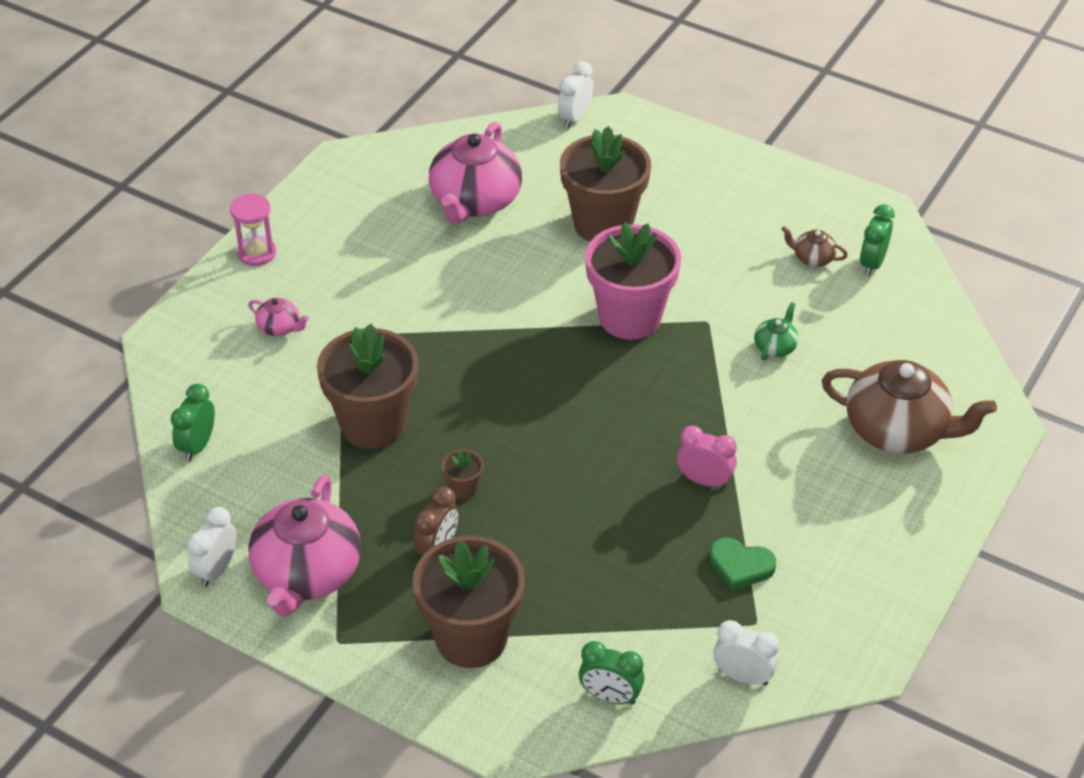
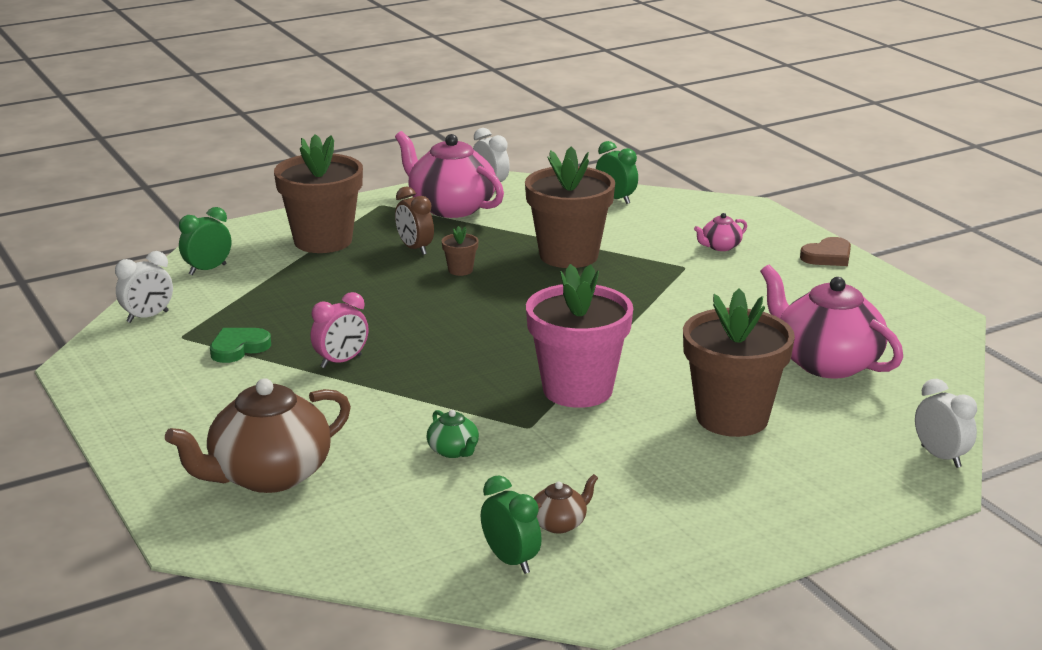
camera: 120 degrees right, 20 degrees down
(256, 253) = (828, 256): pink hourglass -> brown heart

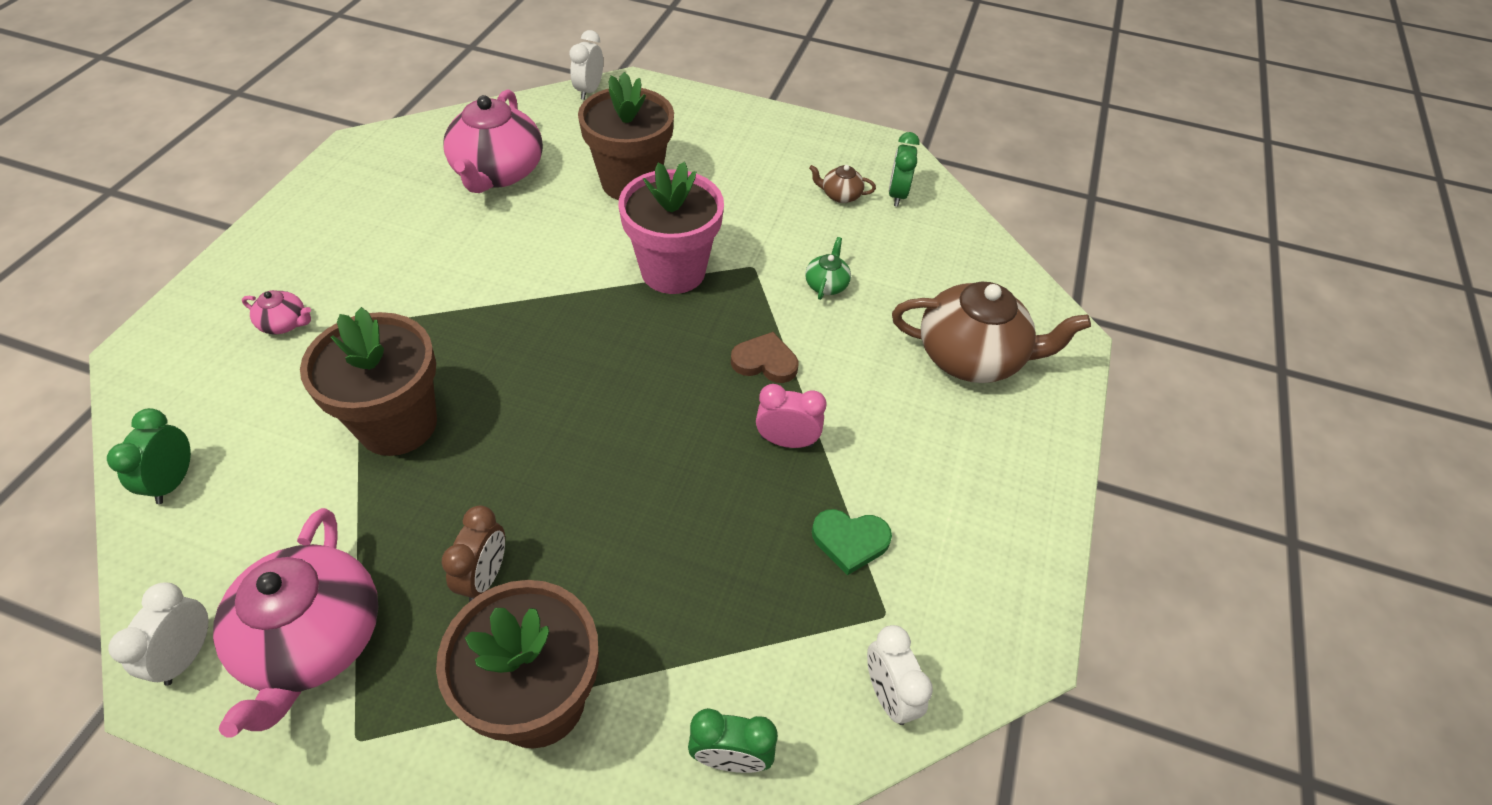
camera: 135 degrees left, 25 degrees up
(147, 317) = (888, 694): white clock -> white clock turned 120 degrees counterclockwise
(460, 270) = (511, 490): brown flower pot -> none
(828, 256) = (261, 245): brown heart -> brown heart (765, 362)

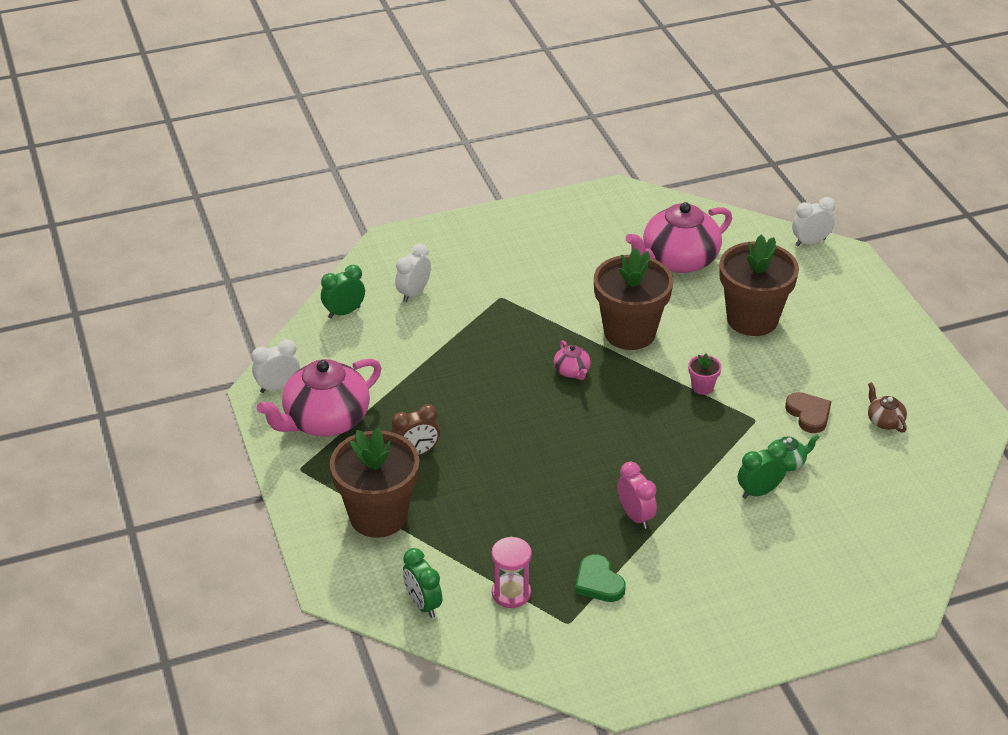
camera: 55 degrees right, 10 degrees down
(285, 323) = (467, 271): pink teapot -> pink teapot (572, 371)
(397, 424) = (460, 358): brown flower pot -> brown flower pot (629, 333)
(673, 271) = (702, 387): pink flower pot -> pink flower pot, size x0.41
(765, 362) = (683, 472): brown heart -> brown heart (809, 414)
(795, 640) = (511, 593): none -> pink hourglass
(888, 694) = (521, 648): white clock -> white clock (414, 293)
(897, 195) = (928, 449): green clock -> green clock (759, 492)
(971, 357) = (815, 567): brown teapot -> none

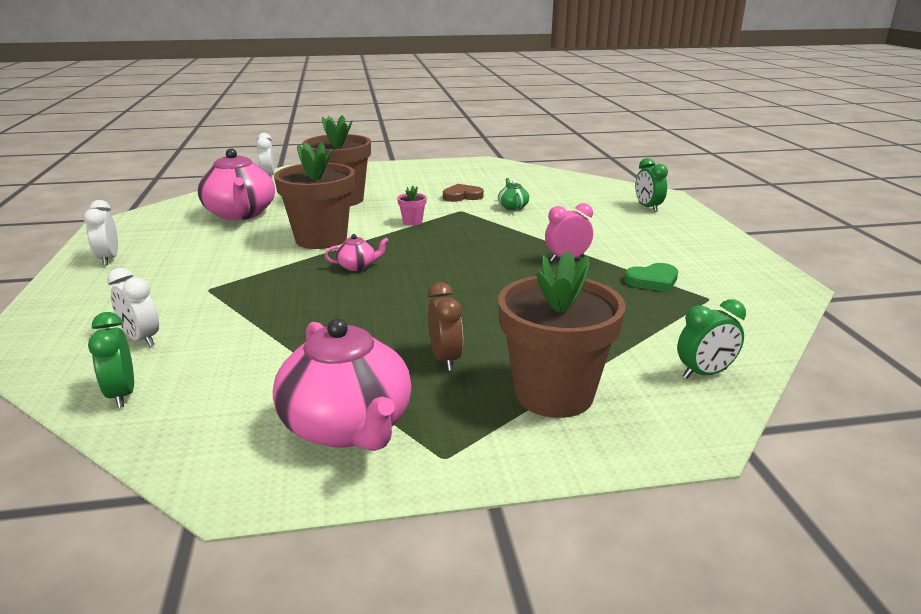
camera: 80 degrees left, 15 degrees down
(278, 387) = (242, 470): white clock -> white clock (109, 259)
(511, 593) = (675, 321): pink hourglass -> none
(759, 492) = (543, 217): green clock -> green clock (648, 207)
(884, 421) = (478, 180): brown teapot -> none

